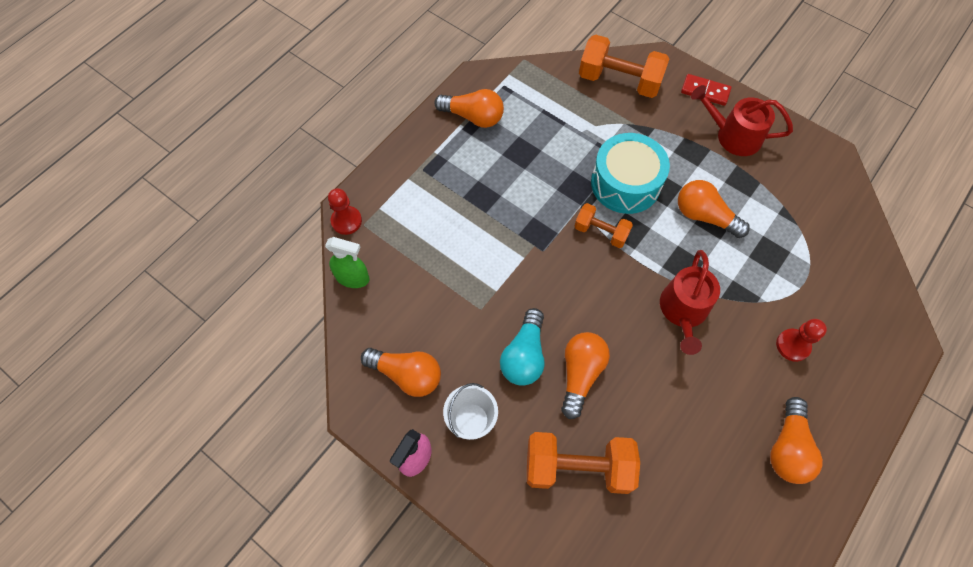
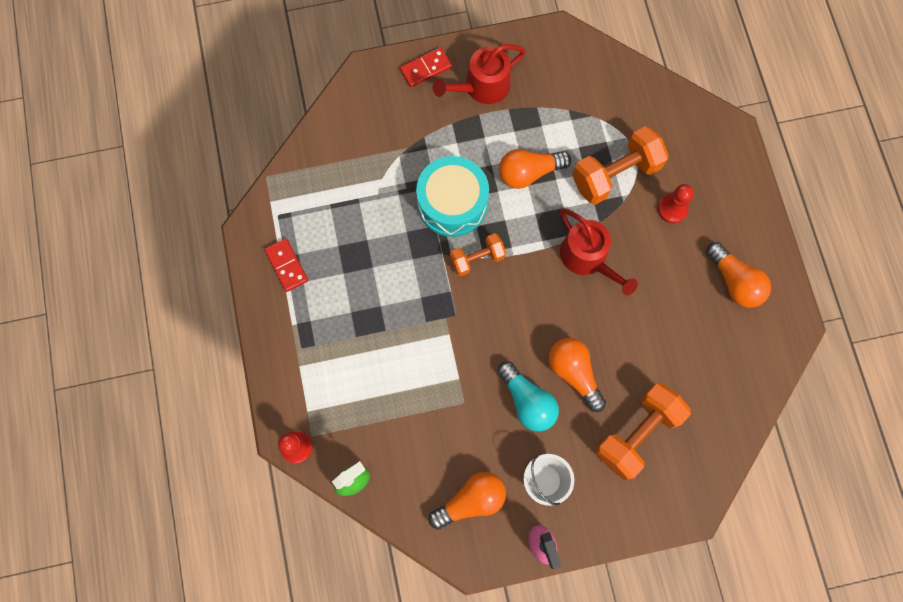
camera: 50 degrees left, 10 degrees up
(473, 117) = (286, 265): orange light bulb -> red domino
(619, 81) = (357, 122): orange dumbbell -> orange dumbbell (615, 174)

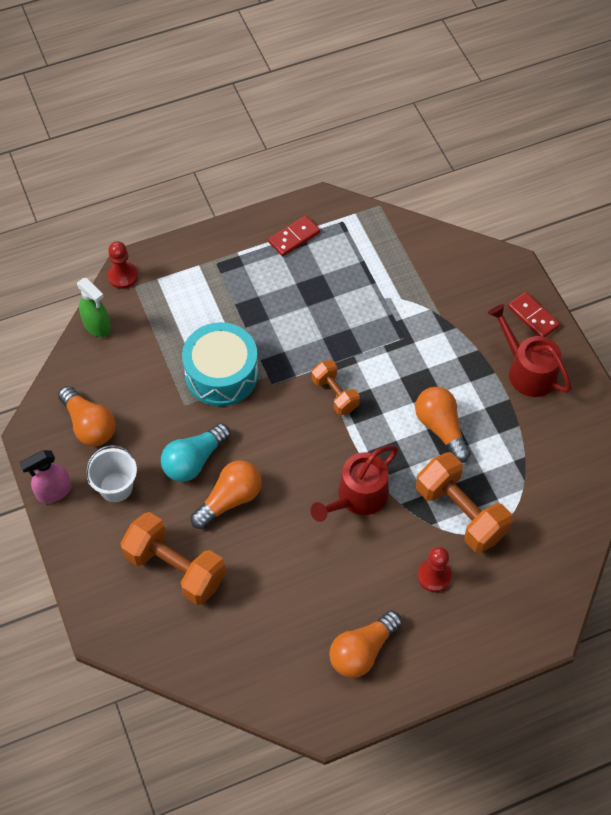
camera: 80 degrees right, 15 degrees down
(452, 203) = (389, 363): turquoise drum -> turquoise drum (221, 374)

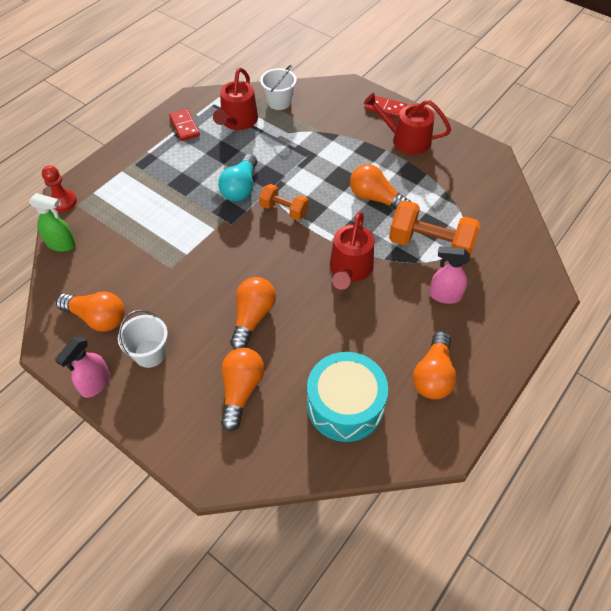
camera: 30 degrees left, 5 degrees down
(175, 568) = (241, 391): orange dumbbell -> orange light bulb
(194, 460) = (204, 303): turquoise light bulb -> turquoise light bulb (240, 188)
(221, 374) = (187, 234): turquoise drum -> turquoise drum (345, 405)
(294, 237) = (184, 126): red domino -> red domino turned 45 degrees counterclockwise
(355, 257) = (238, 121): none -> red watering can
(416, 252) = (279, 102): none -> white bucket
(434, 576) = (444, 295): red pawn -> pink spray bottle

